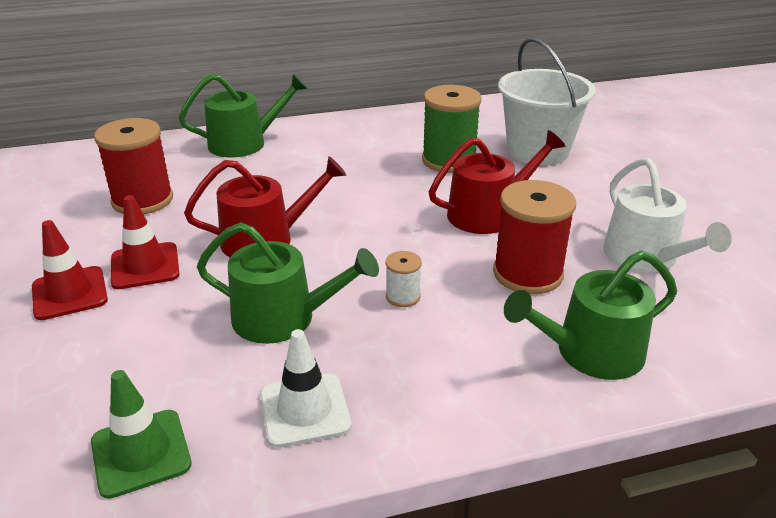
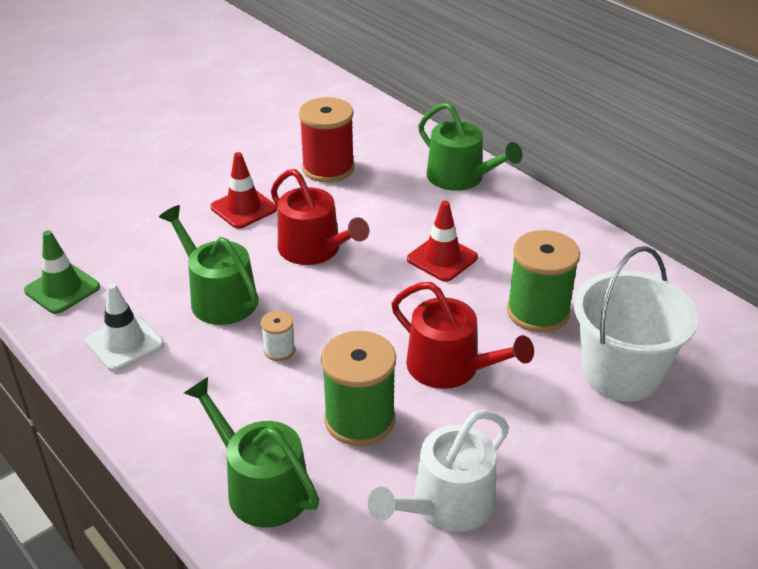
camera: 65 degrees right, 5 degrees up
(69, 293) = (195, 192): red traffic cone -> red traffic cone (442, 258)
(284, 318) = (218, 297): green watering can -> green watering can turned 150 degrees clockwise
(527, 274) = (359, 420): red spool -> green spool

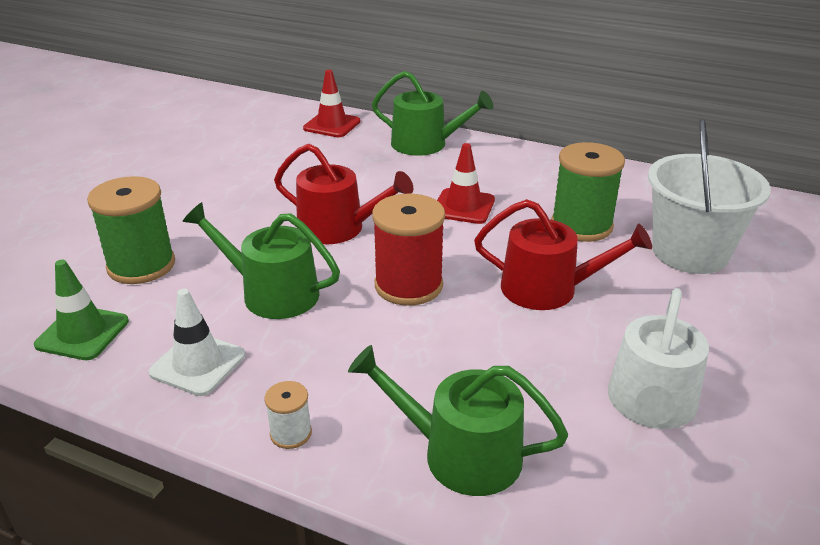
camera: 25 degrees left, 5 degrees down
(243, 208) = (238, 212): red traffic cone -> red traffic cone (332, 125)
(279, 350) = (374, 322): white spool -> white spool (291, 433)
(328, 168) = (297, 162): red spool -> red spool (408, 285)
(359, 420) = (505, 358): green spool -> green spool (141, 265)

